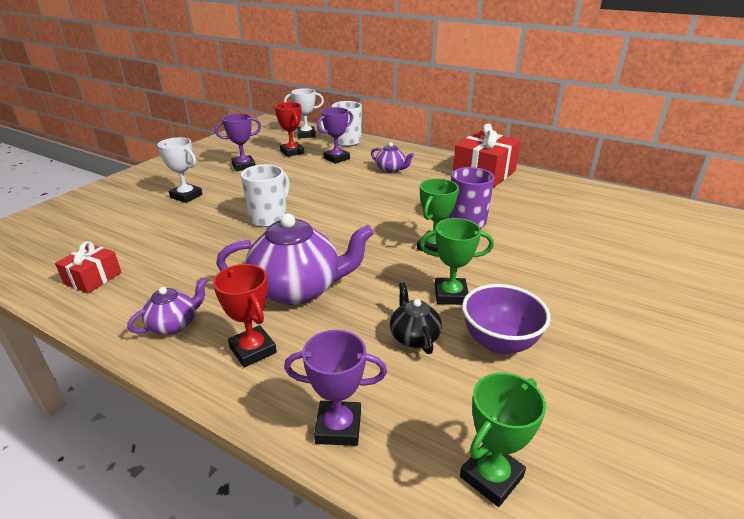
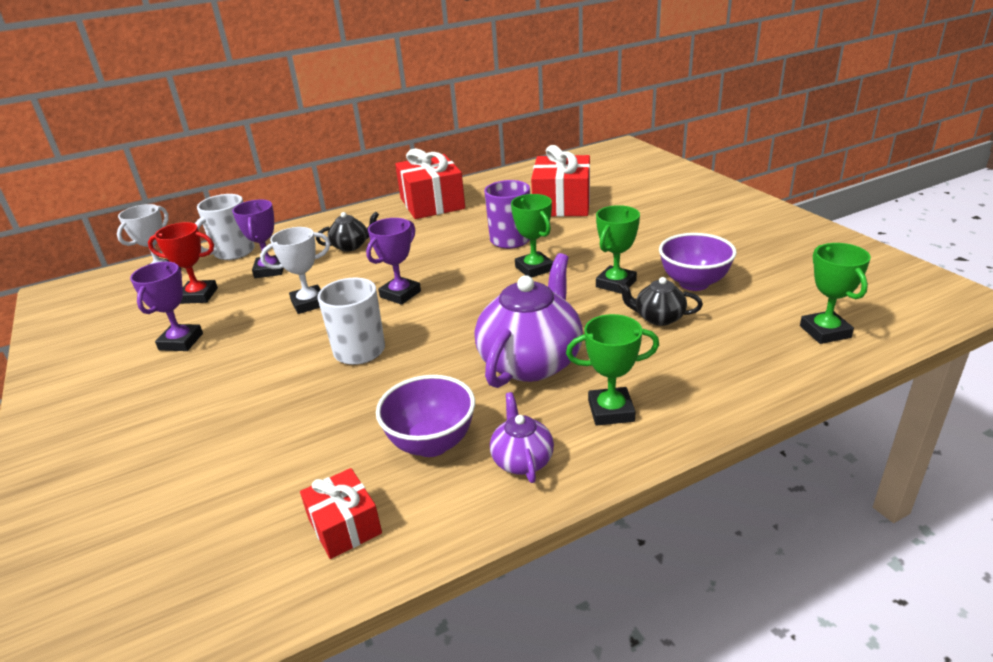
camera: 55 degrees left, 0 degrees up
(180, 280) = (431, 443): none -> purple bowl
(186, 196) = (203, 408): white trophy -> white trophy (309, 303)
(253, 350) = (611, 411): red trophy -> green trophy
(338, 427) = (744, 384): purple trophy -> purple trophy (400, 294)
(391, 169) = (351, 246): purple teapot -> black teapot
(560, 224) = (562, 204): none -> red gift

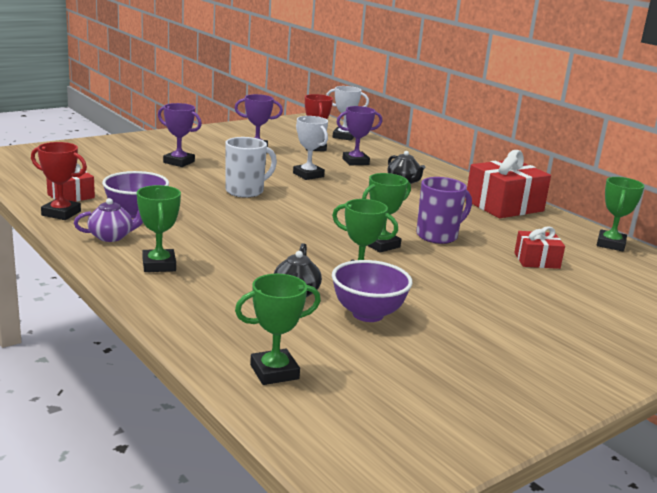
camera: 75 degrees right, 10 degrees down
(233, 252) = (380, 150): white mug -> none
(400, 294) = (325, 200): purple trophy -> purple trophy (179, 162)
(425, 527) = (61, 213): none -> red trophy
(524, 173) = (610, 244): none -> green trophy
(531, 362) = (227, 241): purple teapot -> none
(562, 204) = (536, 260): red gift -> red gift, size x0.55

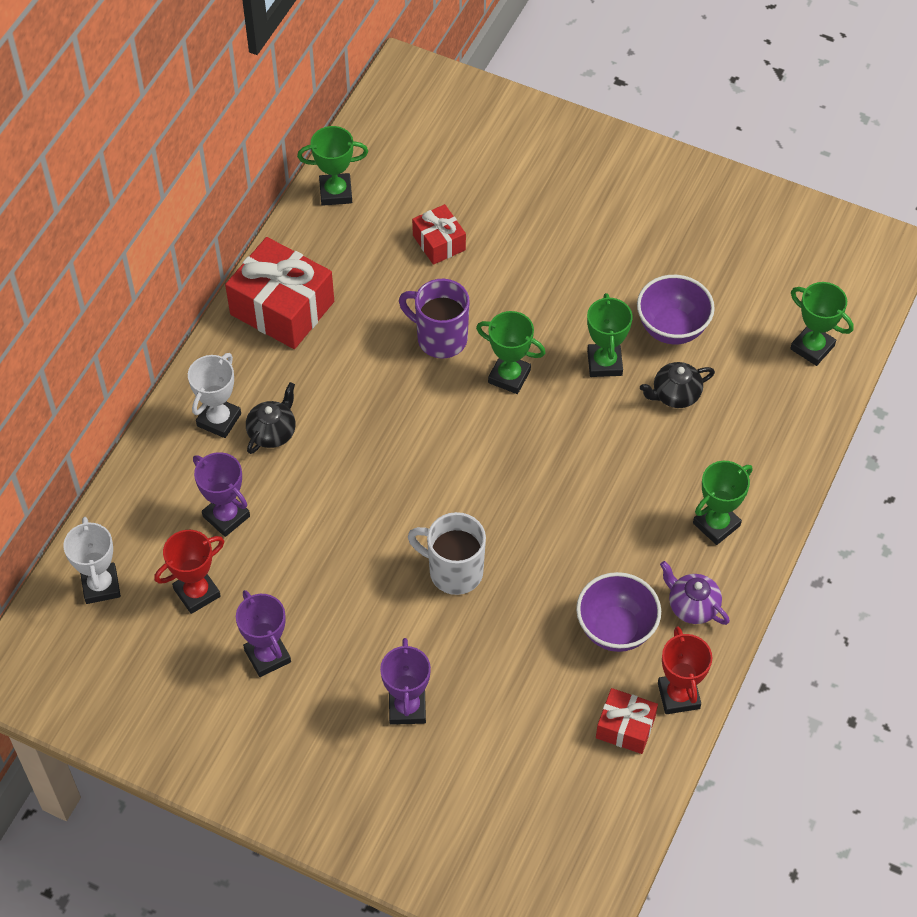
camera: 115 degrees left, 35 degrees up
(308, 175) = (333, 540): white trophy -> white trophy (219, 420)

